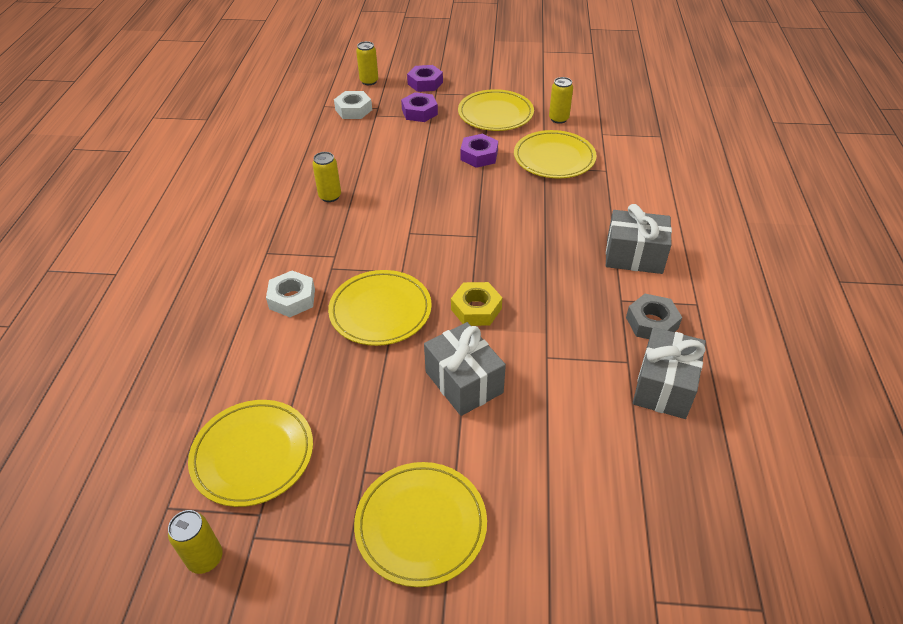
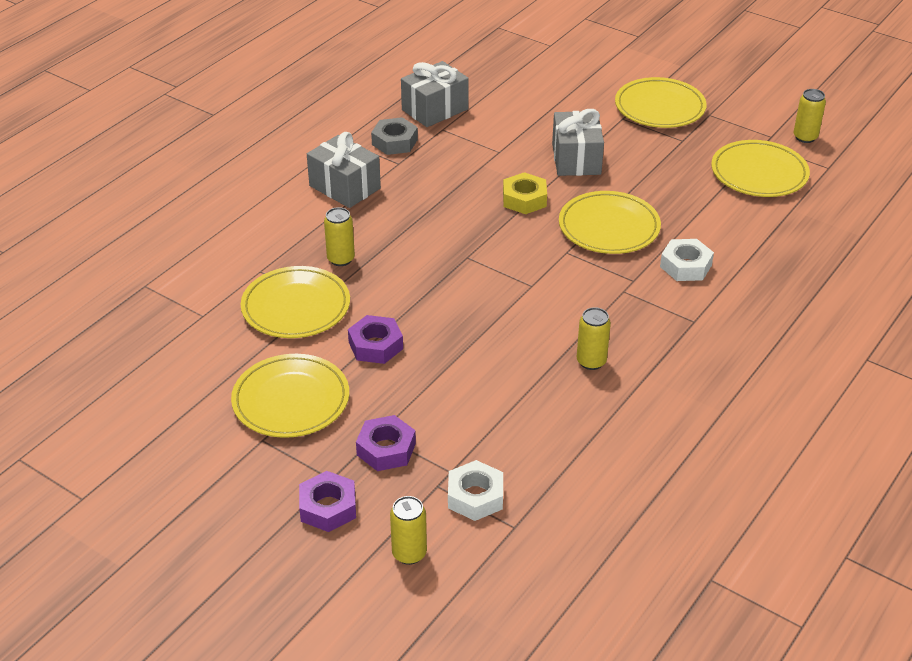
camera: 150 degrees left, 5 degrees down
(558, 119) = (223, 358): yellow can -> yellow can (341, 259)

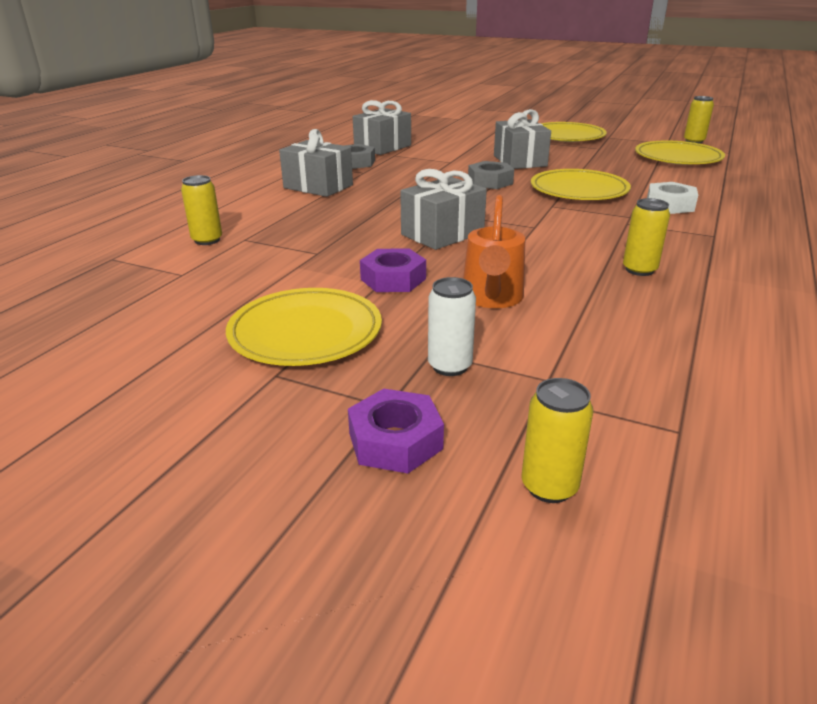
camera: 10 degrees left, 10 degrees down
(296, 307) = (291, 259): yellow plate -> none
(341, 259) = (330, 225): yellow can -> yellow can (207, 240)
(386, 449) = (450, 366): purple nut -> white can
(440, 286) = (442, 234): none -> grey gift
(447, 382) = (491, 299): none -> orange watering can
(475, 496) = (600, 402): white nut -> none
(524, 199) = (490, 182): yellow nut -> grey nut

